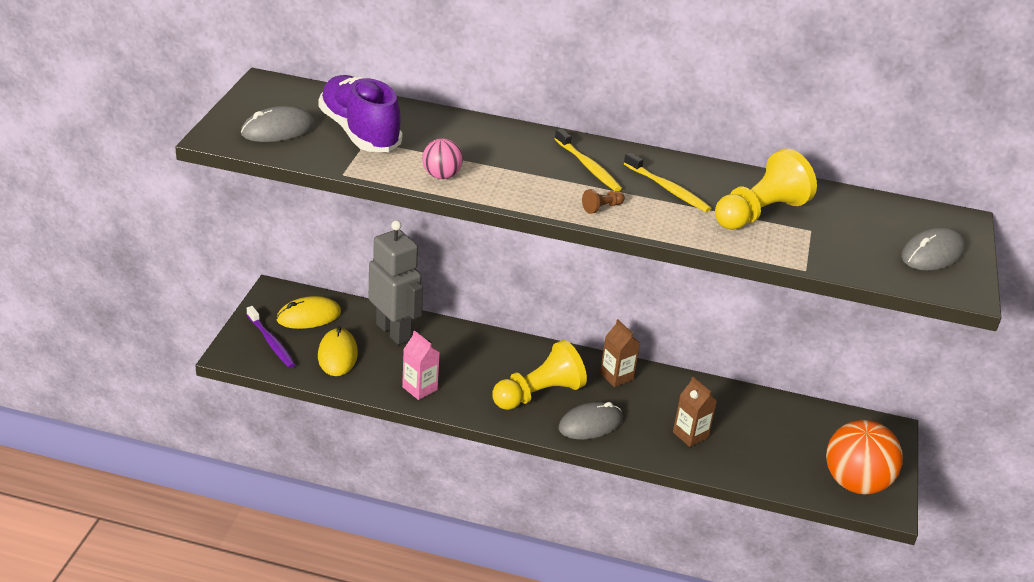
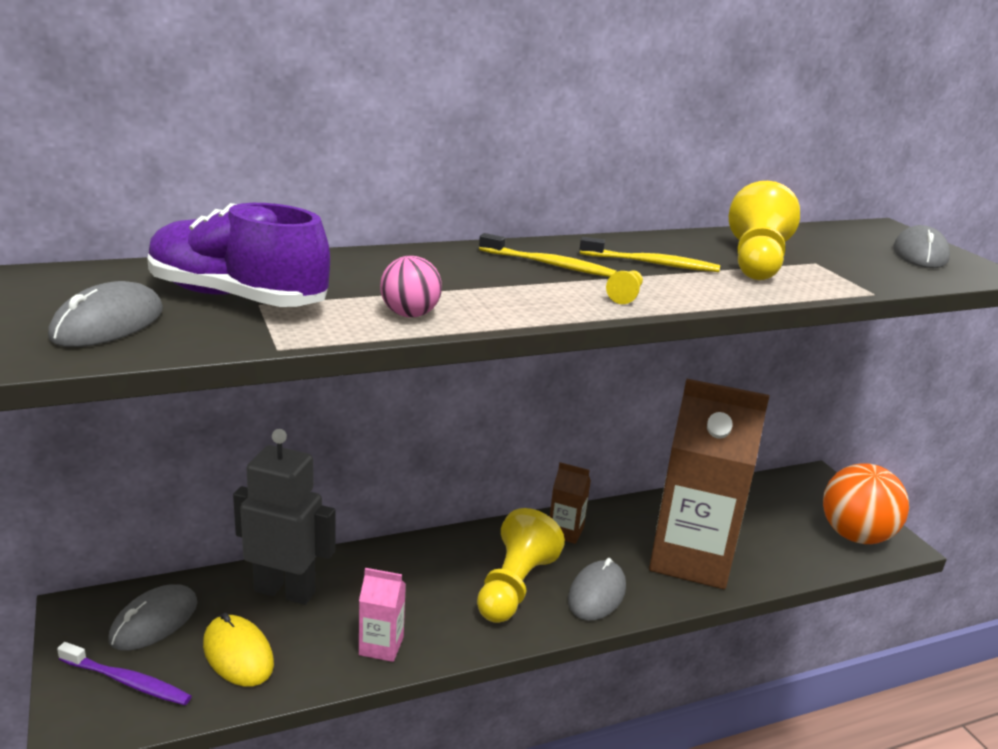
camera: 35 degrees left, 10 degrees down
(308, 316) = (154, 621): yellow mouse -> grey mouse
(602, 208) = (625, 296): brown pawn -> yellow pawn
(690, 435) = (691, 558): brown carton -> brown carton, size x2.43

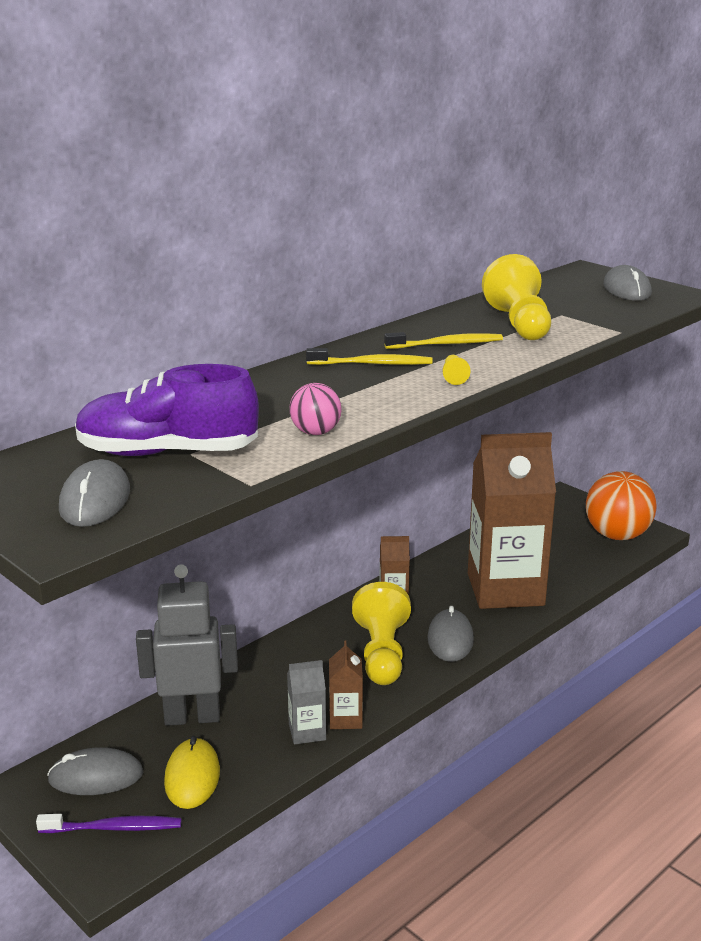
camera: 20 degrees left, 0 degrees up
(154, 621) = (96, 776): grey mouse -> grey mouse turned 75 degrees clockwise
(238, 654) = (192, 777): yellow mouse -> yellow mouse turned 60 degrees clockwise
(381, 646) = (307, 732): pink carton -> grey carton
(429, 645) = (345, 719): none -> brown carton

